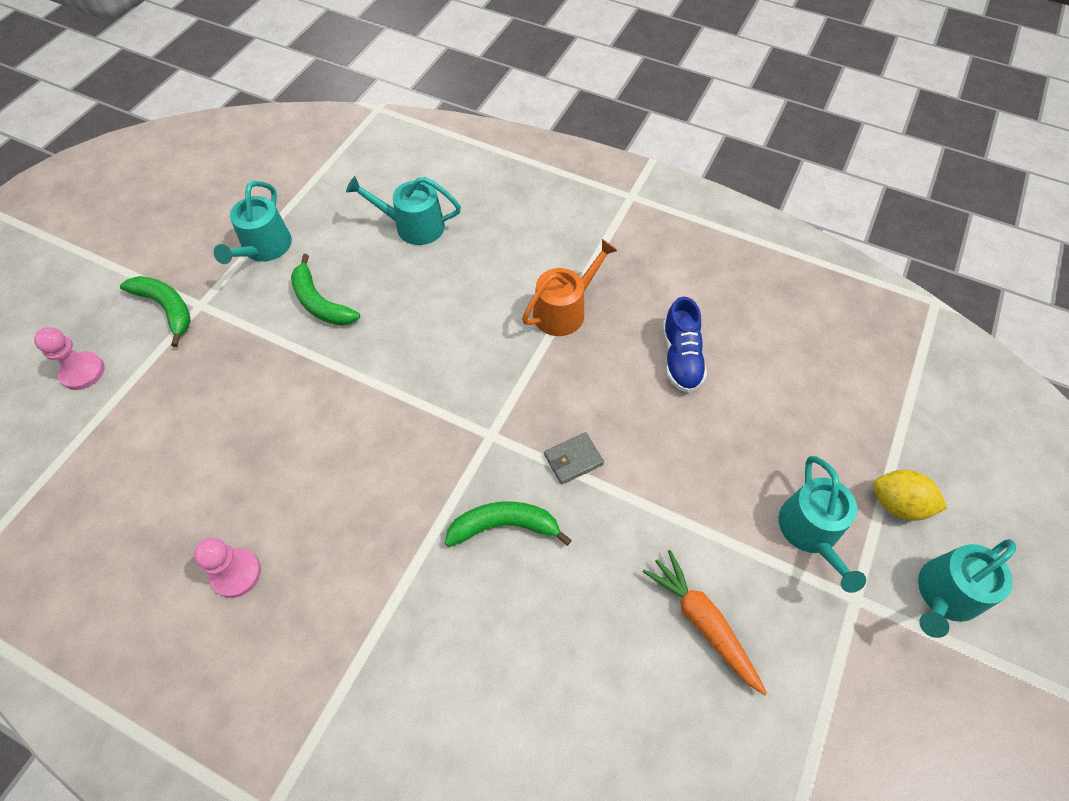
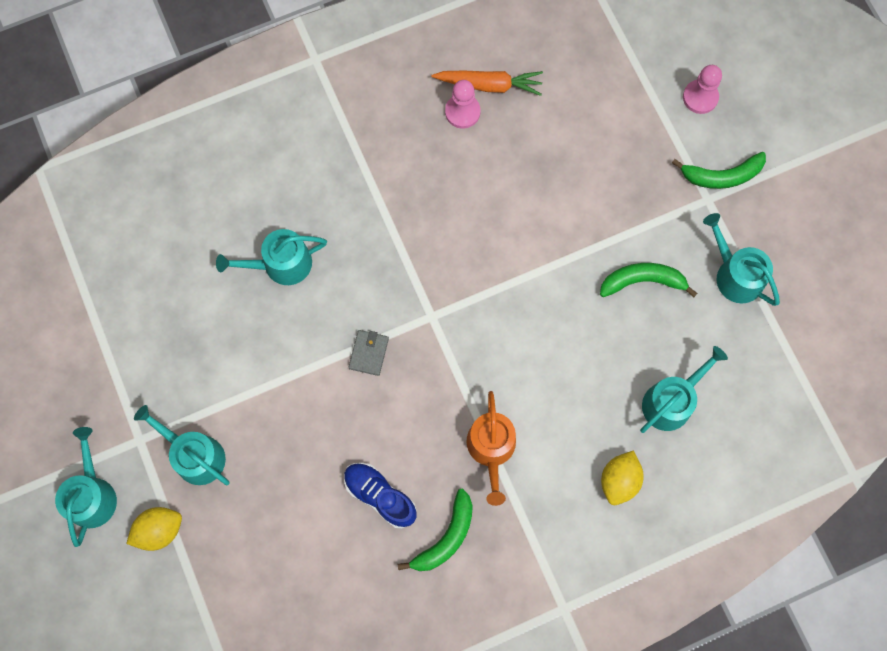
camera: 130 degrees right, 15 degrees up
(504, 526) = (362, 276): green banana -> green banana (446, 537)
(507, 220) = (619, 480): none -> yellow lemon
(560, 618) = (281, 264): none -> turquoise watering can
(703, 622) = (208, 339): orange carrot -> orange carrot (489, 85)

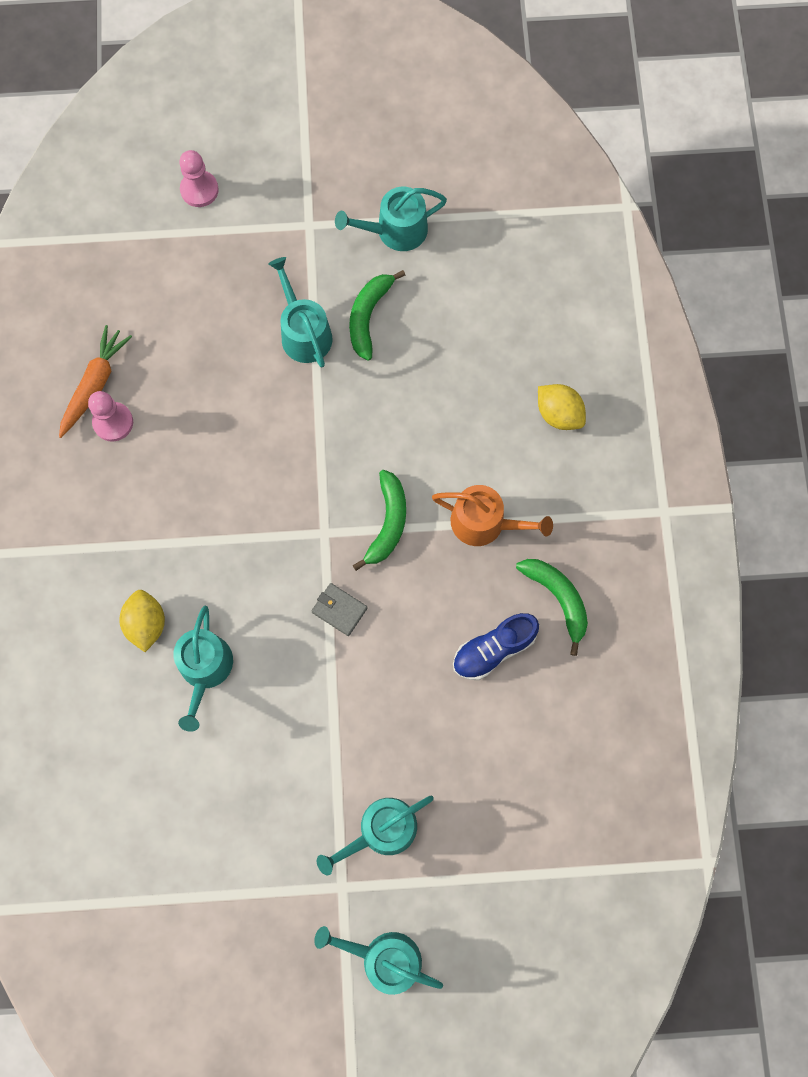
camera: 70 degrees left, 0 degrees up
(159, 530) = (449, 894): yellow lemon -> yellow lemon (146, 624)
(671, 401) = (498, 337): turquoise watering can -> turquoise watering can (303, 332)
(722, 176) = (290, 203): green banana -> green banana (388, 523)

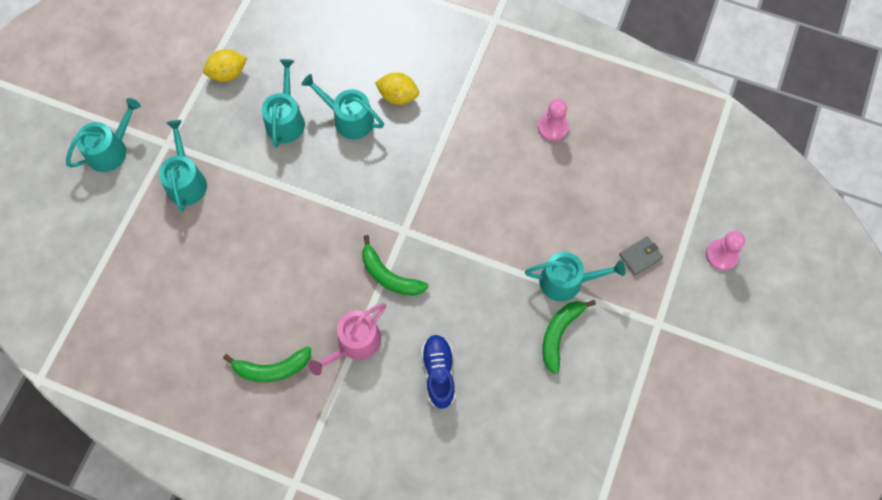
camera: 115 degrees right, 5 degrees down
(95, 384) = (587, 126): orange carrot -> none
(339, 610) = (344, 217): grey wallet -> grey wallet (640, 256)
(368, 316) = (559, 334): green banana -> green banana turned 105 degrees counterclockwise
(395, 231) = (626, 388): turquoise watering can -> turquoise watering can (286, 120)
(484, 523) = (355, 343): orange watering can -> pink watering can
(493, 649) = (261, 306): blue shoe -> blue shoe (439, 373)
(559, 414) = (412, 441): yellow lemon -> yellow lemon (228, 73)

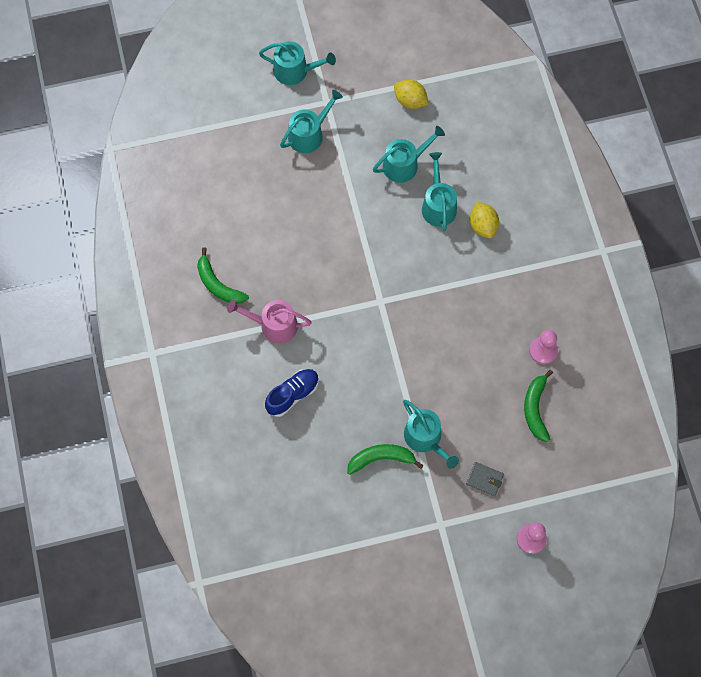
camera: 55 degrees right, 0 degrees up
(389, 276) = (339, 314): green banana -> green banana (535, 409)

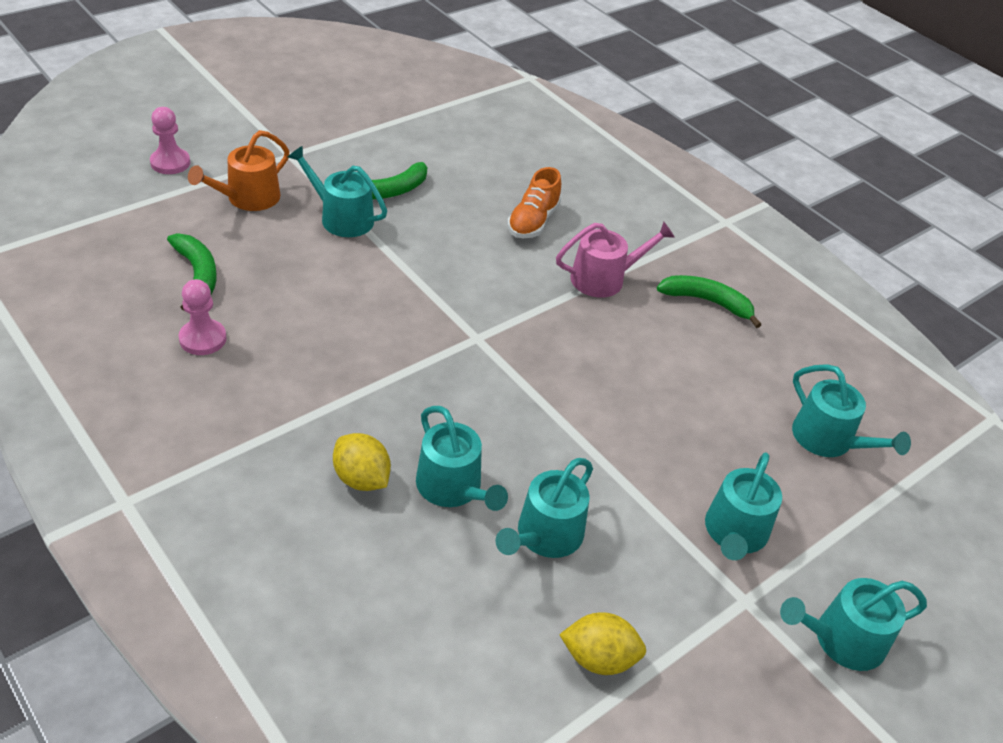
camera: 150 degrees right, 25 degrees down
(219, 167) = (828, 440): none -> turquoise watering can
(292, 395) = (533, 221): blue shoe -> orange shoe
(484, 479) = (248, 198): grey wallet -> orange watering can

